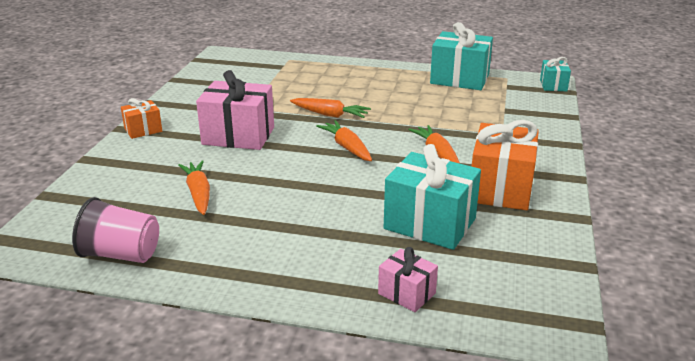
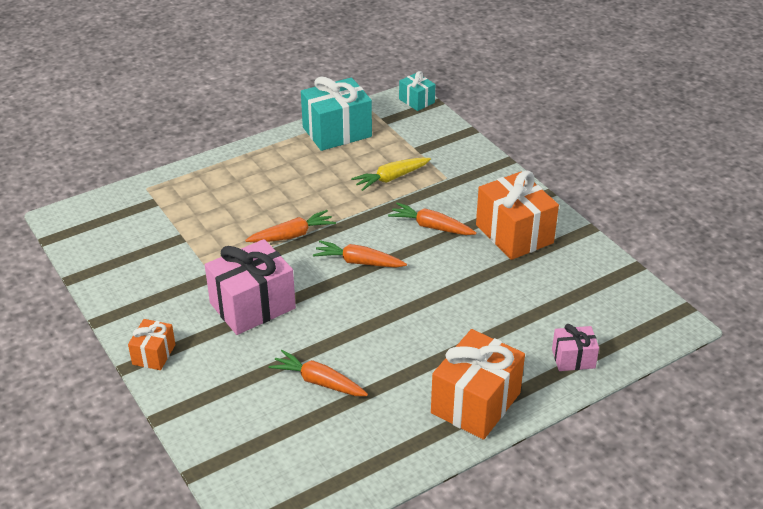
camera: 45 degrees left, 10 degrees up
(121, 254) = (355, 471): pink cup -> none
(273, 271) = (475, 403): none -> orange gift
(430, 224) = (513, 295): turquoise gift -> none
(455, 116) = (391, 178): none -> yellow carrot

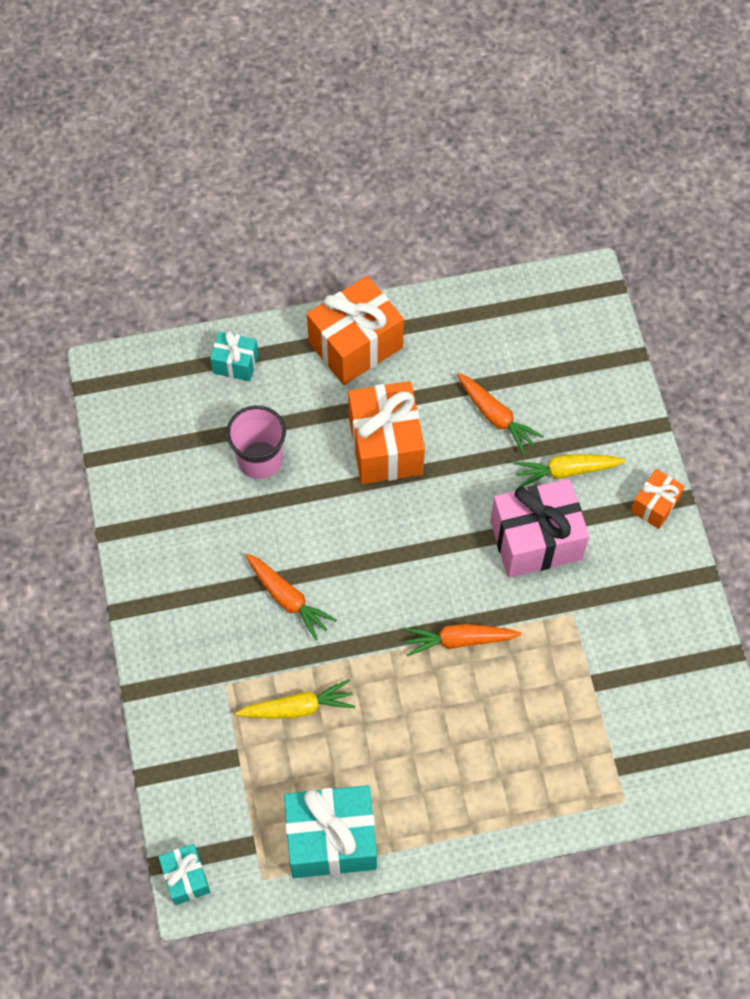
camera: 160 degrees left, 25 degrees up
(240, 358) = (566, 471): none -> yellow carrot
(358, 262) = (396, 568): orange carrot -> none
(506, 299) = (260, 459): none -> pink cup
(514, 234) = (197, 553): orange gift -> orange gift (385, 446)
(573, 358) = (235, 363): pink gift -> turquoise gift

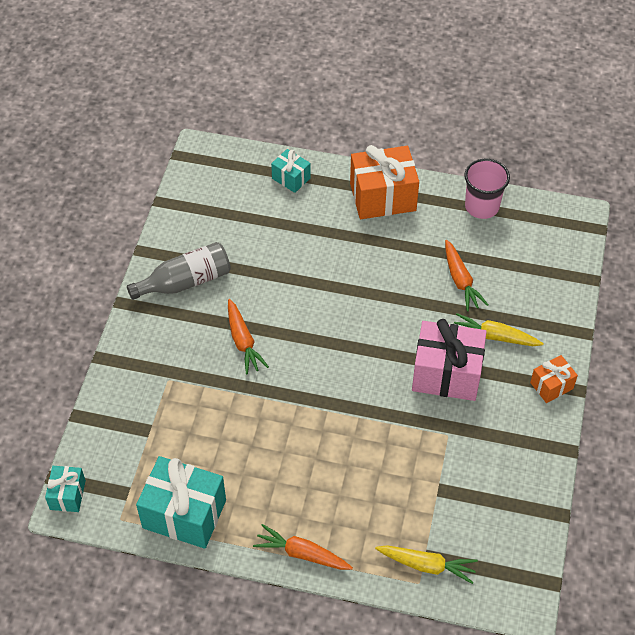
camera: 25 degrees right, 10 degrees down
(180, 551) = (185, 281): none -> grey bottle
(260, 459) = (274, 244): pink cup -> pink cup (482, 206)
(298, 707) = (210, 415): yellow carrot -> yellow carrot (427, 565)
(385, 446) = (368, 269): orange gift -> none
(459, 640) = (352, 419): orange carrot -> orange carrot (302, 553)

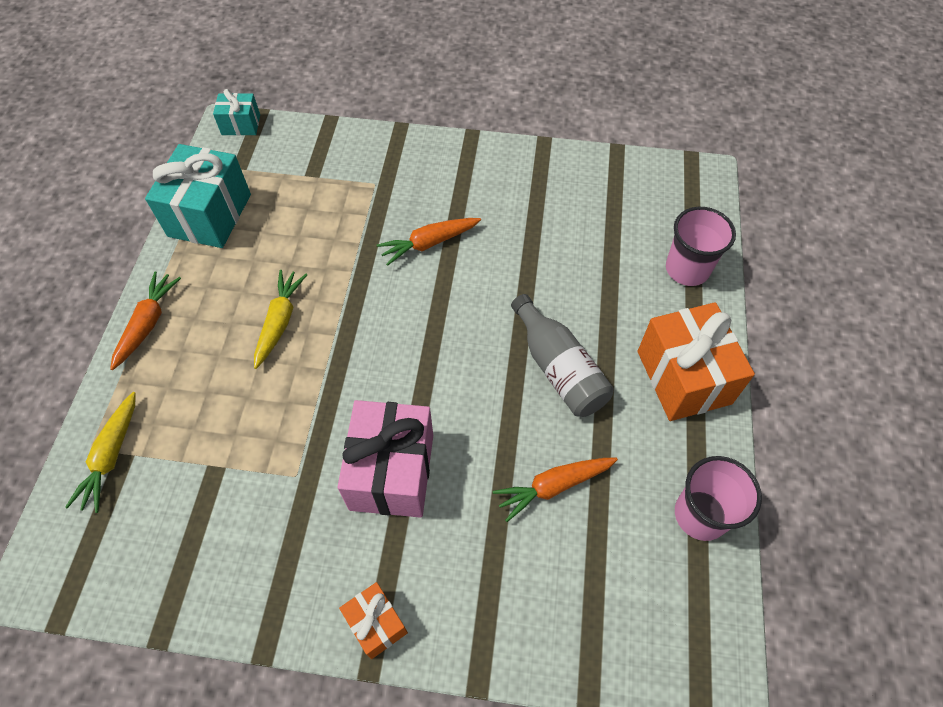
camera: 85 degrees right, 5 degrees up
(185, 281) = (507, 183): grey bottle -> grey bottle (559, 368)
(291, 178) = (687, 269): turquoise gift -> pink cup
(494, 336) = (459, 537): yellow carrot -> yellow carrot (280, 321)

